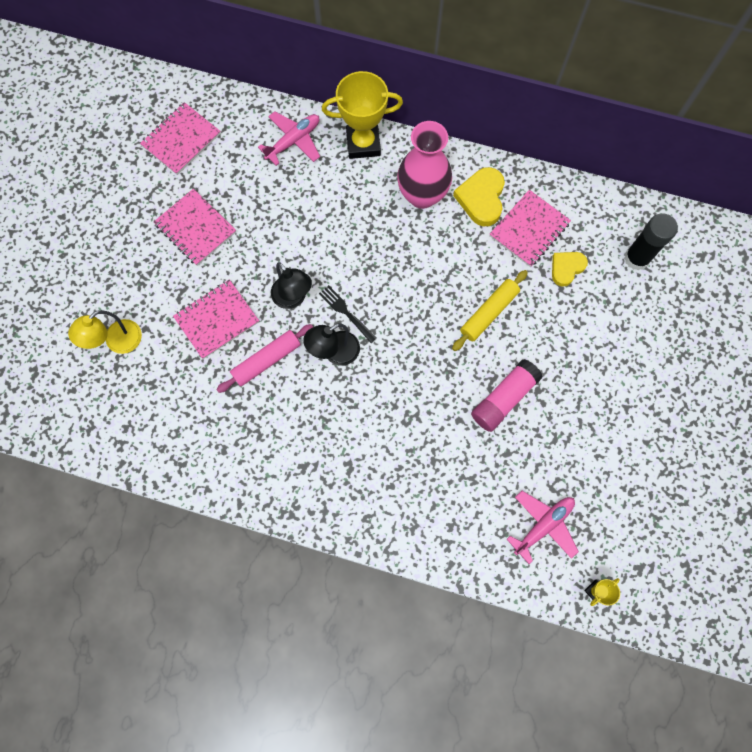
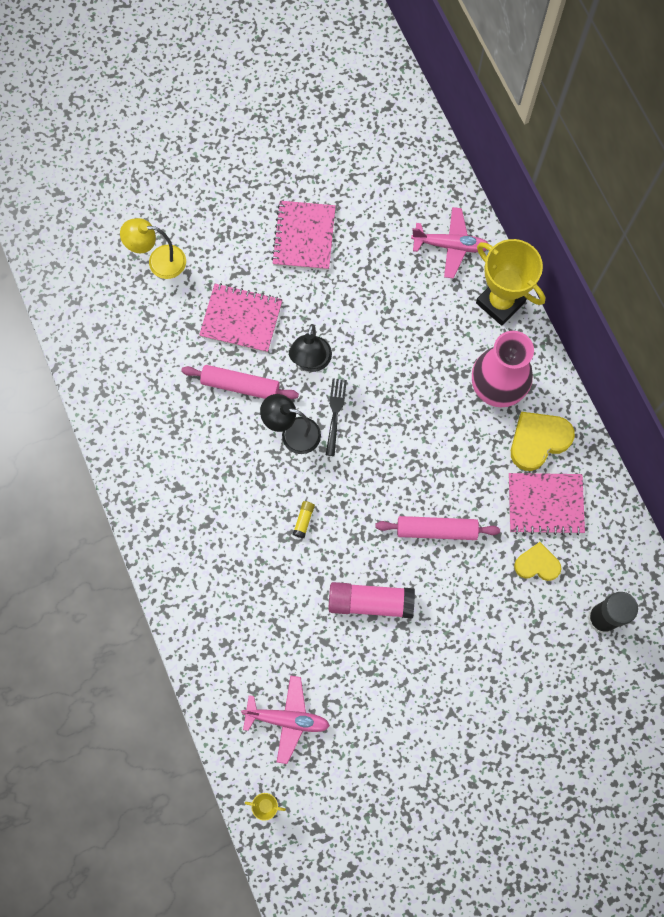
camera: 50 degrees right, 0 degrees up
(181, 140) = (370, 159): pink notebook -> none
(406, 397) = (304, 520): none -> yellow glue stick
(488, 313) = (436, 530): yellow rolling pin -> pink rolling pin

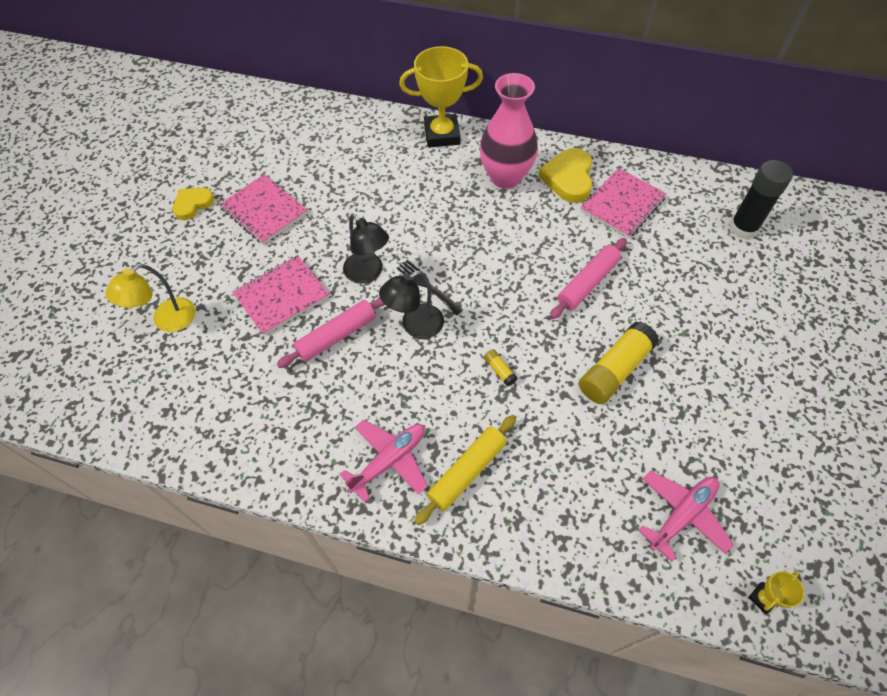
camera: 50 degrees left, 15 degrees down
(208, 556) = (467, 472): none -> yellow rolling pin
(370, 602) = (615, 370): pink glue stick -> yellow glue stick
(450, 246) = (370, 134): pink plane -> pink plane (389, 461)
(537, 564) = (668, 239): yellow heart -> yellow heart (193, 204)

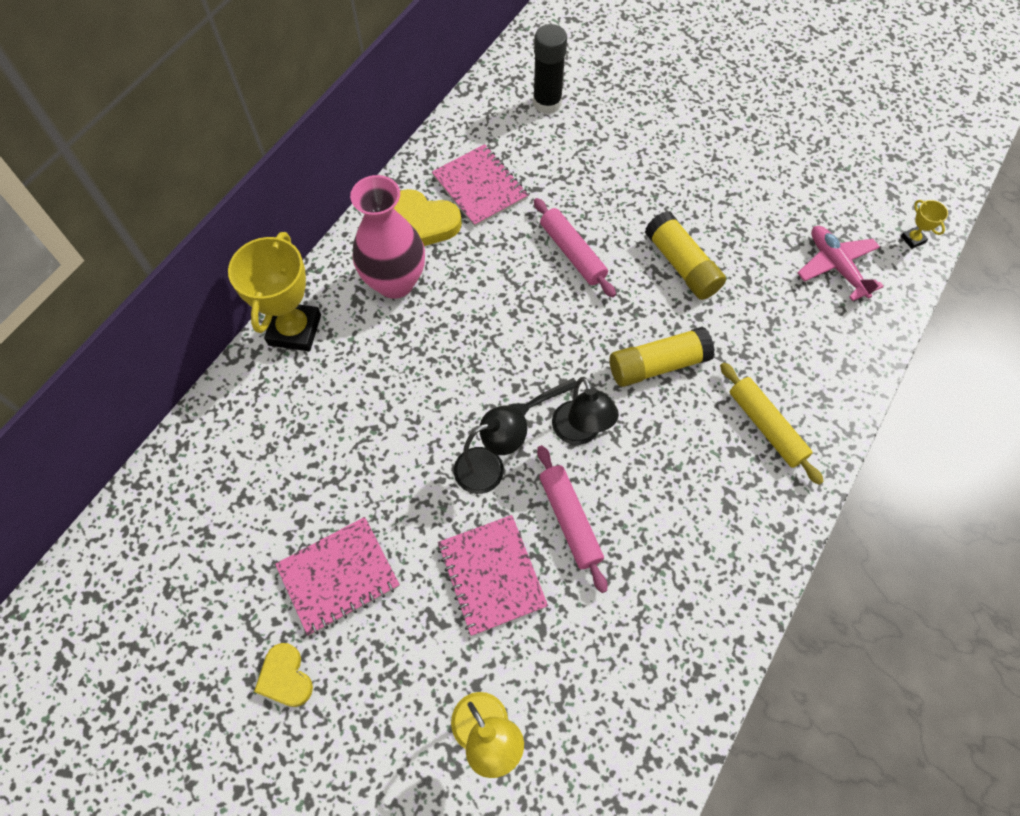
camera: 75 degrees left, 5 degrees up
(389, 461) = (741, 497): pink plane -> none
(499, 370) = (658, 365): yellow glue stick -> yellow glue stick, size x2.32

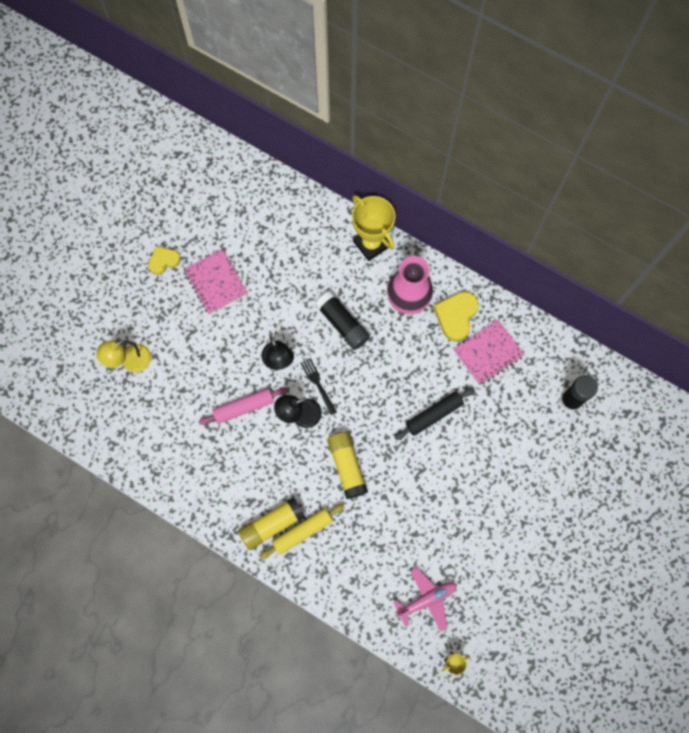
camera: 90 degrees right, 10 degrees up
(295, 330) = (371, 244): yellow trophy -> yellow trophy turned 45 degrees clockwise
(427, 371) = (342, 324): none -> black glue stick
(491, 575) = (213, 363): pink notebook -> none
(572, 253) = (434, 415): pink rolling pin -> black rolling pin
(681, 265) = (425, 489): yellow glue stick -> yellow glue stick (272, 524)

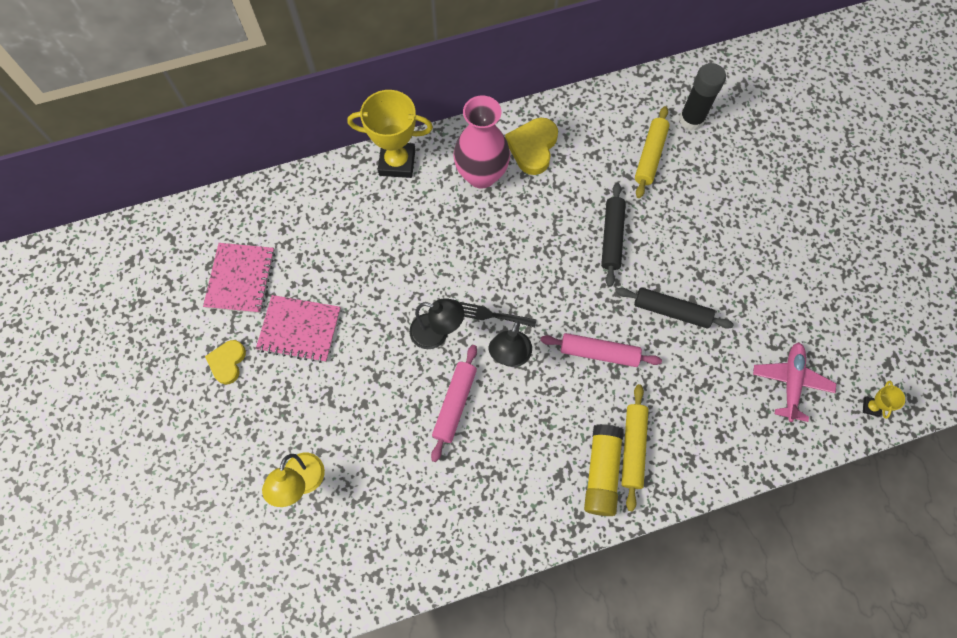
camera: 50 degrees left, 5 degrees down
(342, 324) = (452, 247): black glue stick -> none
(347, 466) = (599, 353): yellow glue stick -> pink rolling pin
(413, 490) = (671, 311): none -> black rolling pin
(456, 316) = (533, 147): yellow heart -> yellow heart turned 45 degrees clockwise
(488, 353) = (591, 149): pink notebook -> pink notebook (240, 279)
(517, 394) = (650, 156): none -> yellow rolling pin

